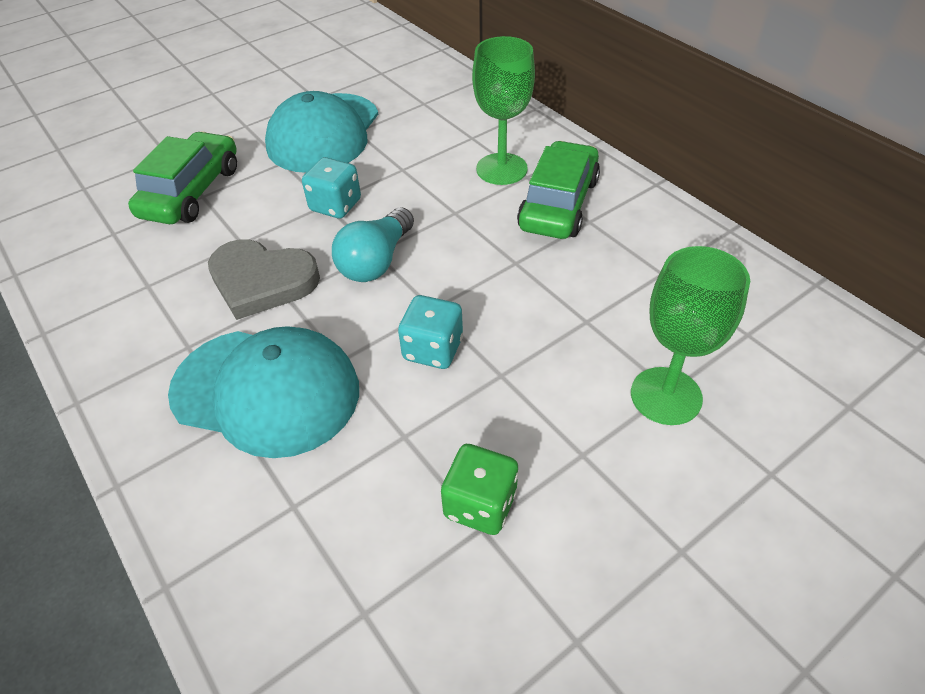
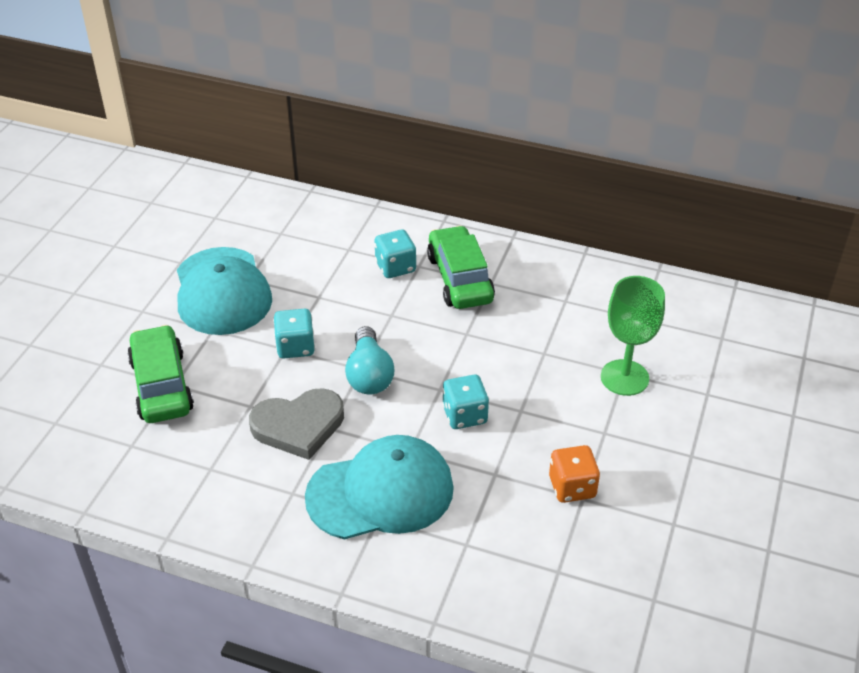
camera: 35 degrees left, 5 degrees down
(480, 504) = (572, 487): green dice -> orange dice
(501, 169) = (395, 267): green goblet -> turquoise dice

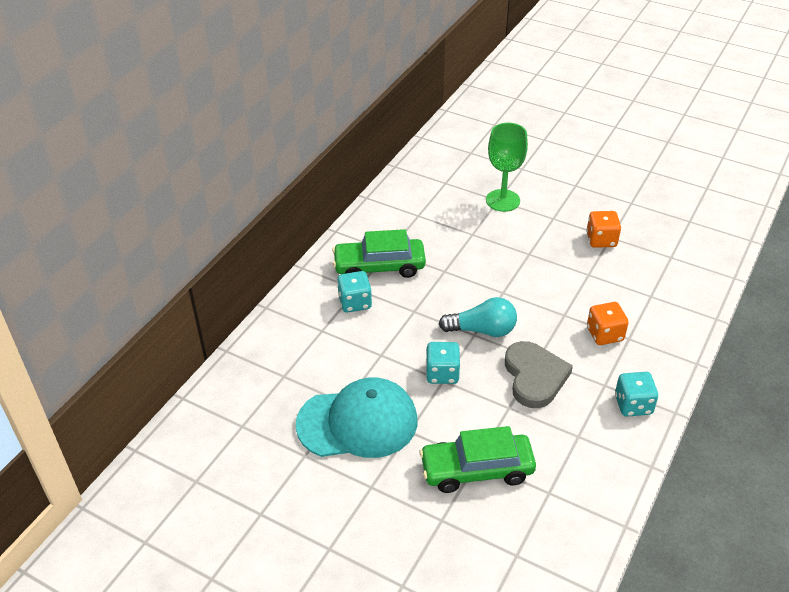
camera: 80 degrees left, 0 degrees up
(380, 492) = (605, 334): turquoise cap -> orange dice
(464, 415) = (531, 282): turquoise dice -> turquoise dice (633, 405)

